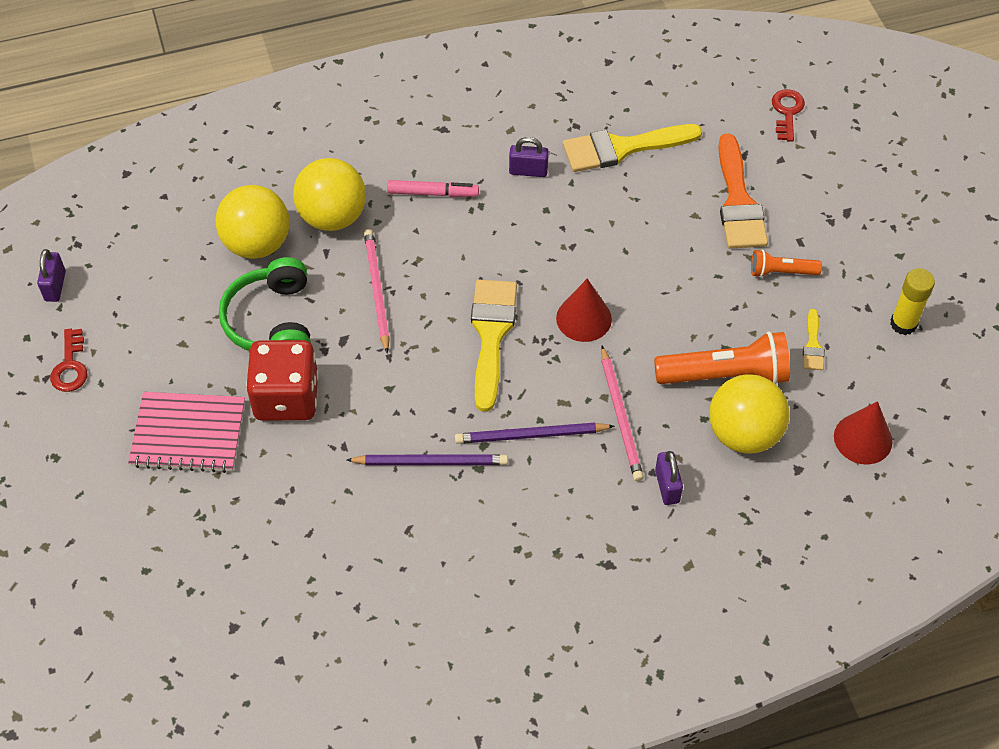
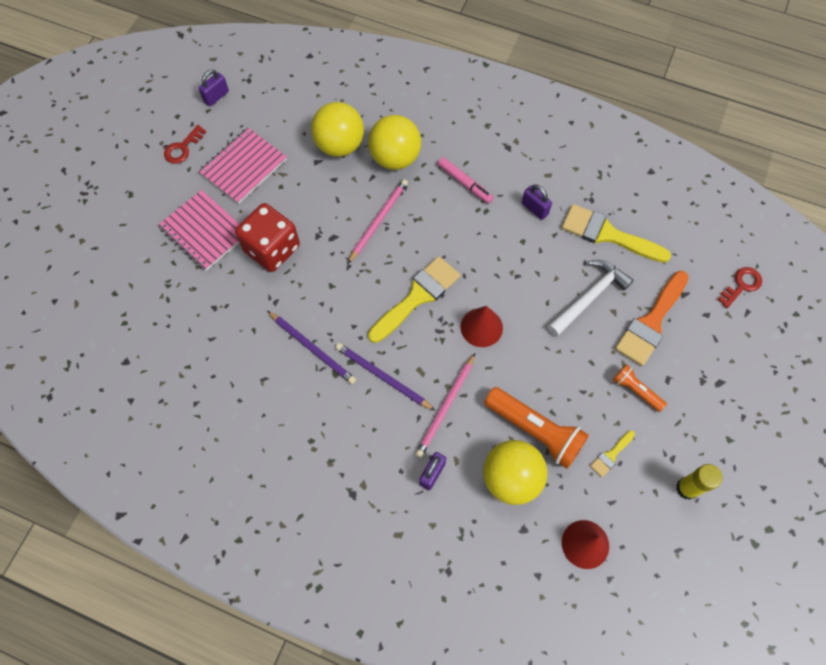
camera: 40 degrees right, 10 degrees up
(166, 337) = (243, 167): none -> pink notebook
(272, 321) = (306, 197): green headphones -> none
(660, 218) = (589, 297): none -> white hammer

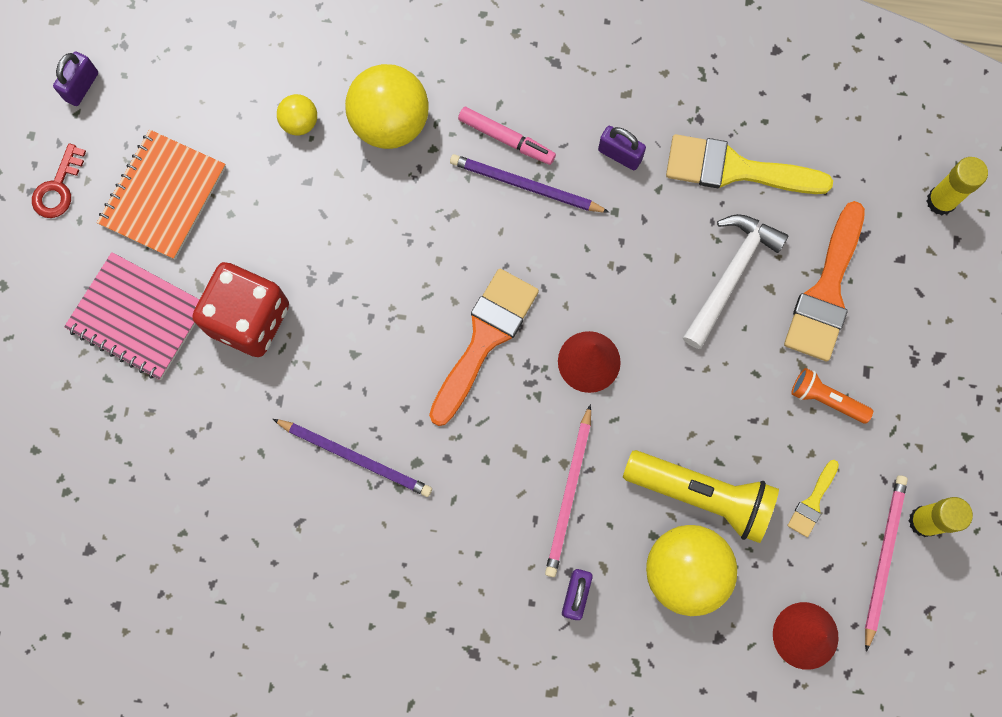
camera: 15 degrees left, 10 degrees up
(243, 167) = (163, 196): pink notebook -> orange notebook
(339, 145) = (300, 123): yellow ball -> yellow ball, size x0.49
(378, 221) = (394, 233): pink pencil -> pink pencil (883, 558)
(382, 377) = (468, 473): purple pencil -> purple pencil (525, 186)
(417, 296) = (485, 338): yellow brush -> orange brush
(535, 430) = (701, 495): orange flashlight -> yellow flashlight
(741, 285) = (941, 201): red key -> yellow glue stick

